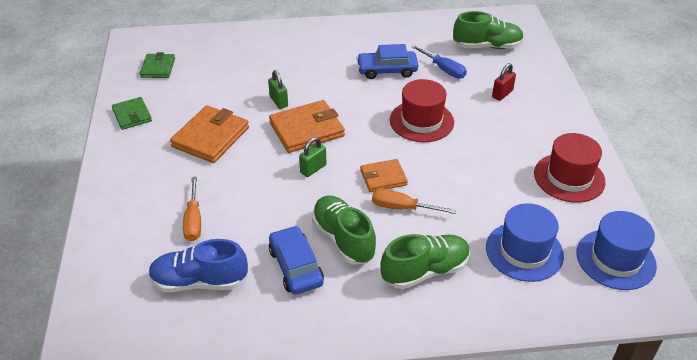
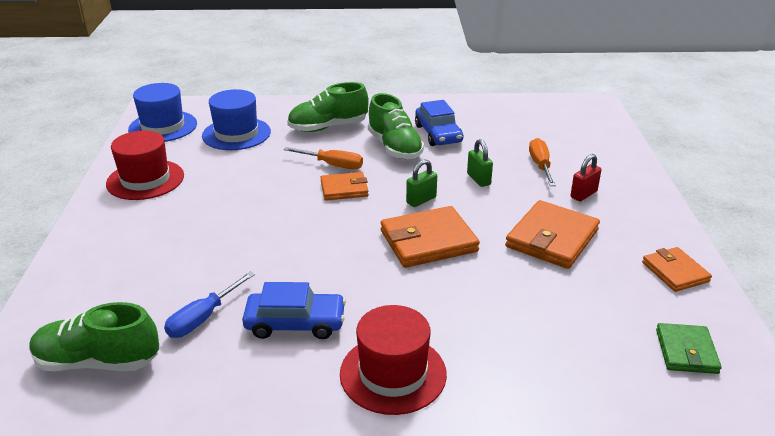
camera: 175 degrees left, 10 degrees down
(132, 115) = (675, 272): green wallet -> orange wallet
(199, 281) = (519, 130): blue shoe -> none
(278, 101) = (469, 280): green padlock -> green padlock (478, 179)
(421, 121) = (275, 243): red hat -> red hat (393, 373)
(444, 70) = (202, 318): blue screwdriver -> blue screwdriver turned 105 degrees counterclockwise
(502, 94) = (142, 273): red padlock -> red padlock (583, 194)

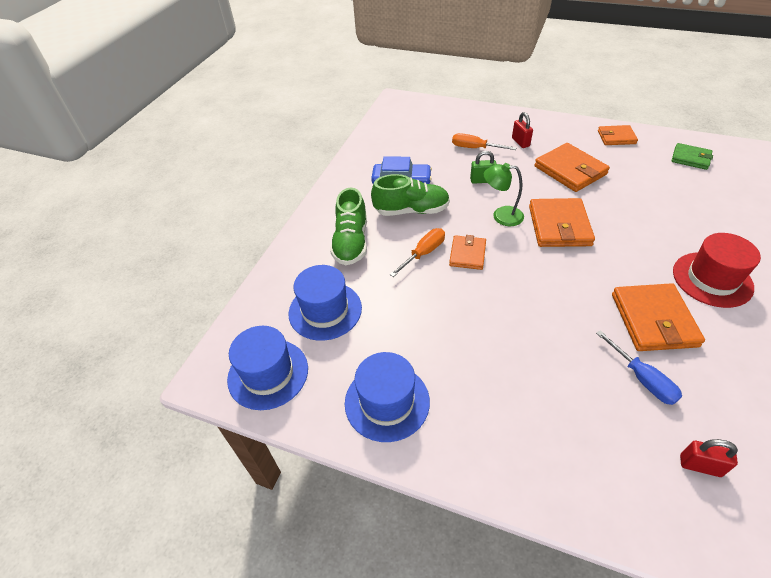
camera: 65 degrees left, 15 degrees up
(98, 362) = (700, 465): green shoe -> red padlock
(145, 180) = (387, 402): red hat -> blue hat
(295, 323) = (653, 320): blue car -> orange wallet
(421, 200) = (501, 216): green padlock -> green lamp

